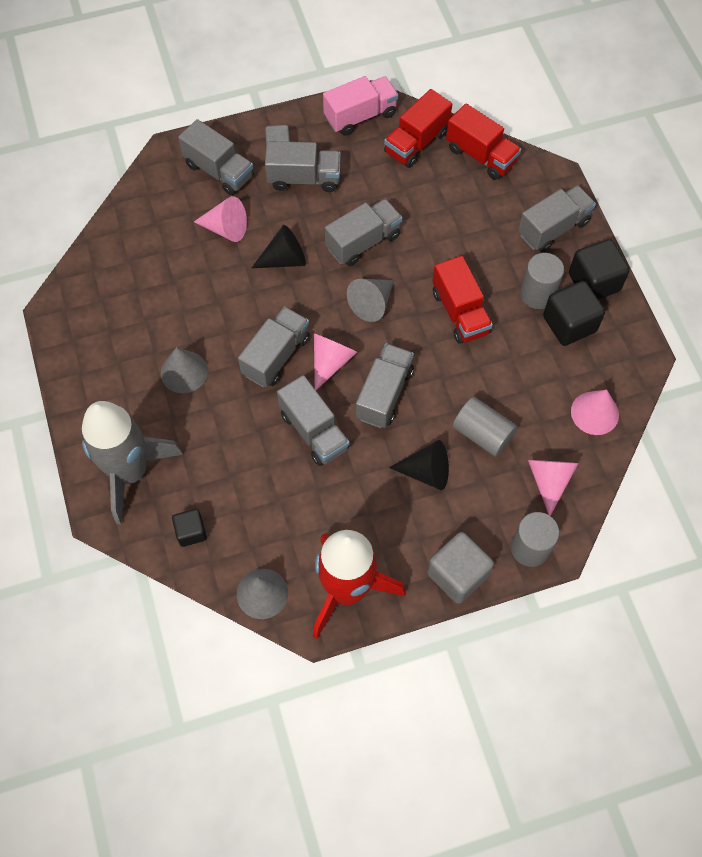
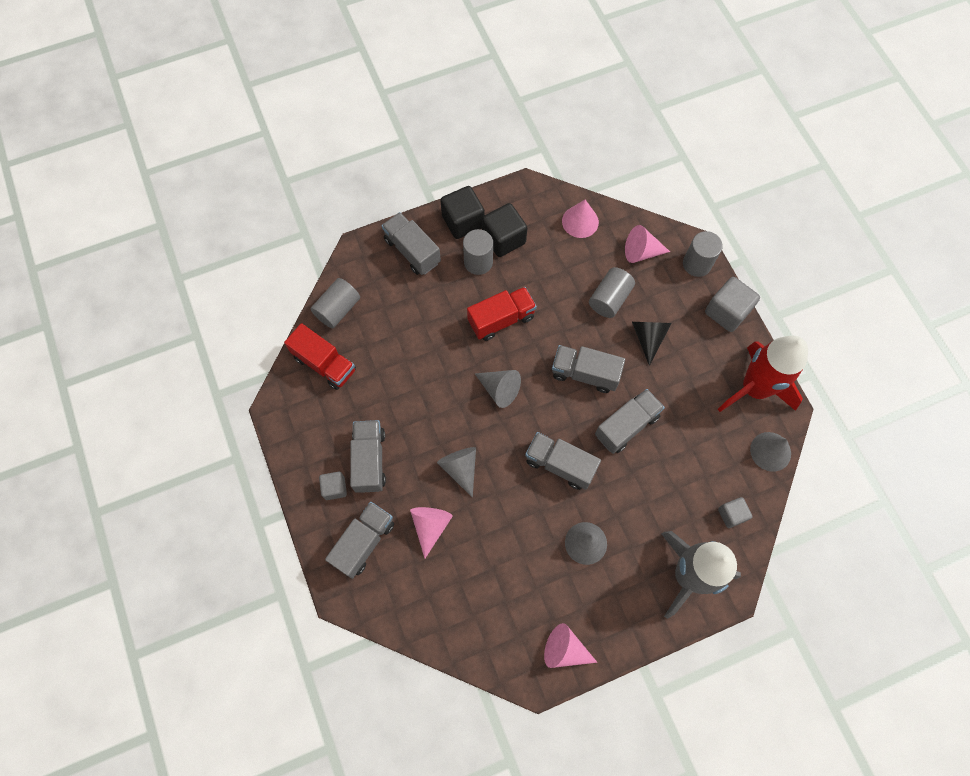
camera: 95 degrees left, 5 degrees up
(191, 532) = (731, 514): black cube -> grey cube
(284, 259) = (460, 468): black cone -> grey cone
(331, 362) = (560, 418): pink cone -> pink cone (565, 649)
(360, 116) = (294, 415): pink truck -> none
(363, 242) = (437, 402): grey truck -> none
(481, 155) = (338, 309): red truck -> grey cylinder

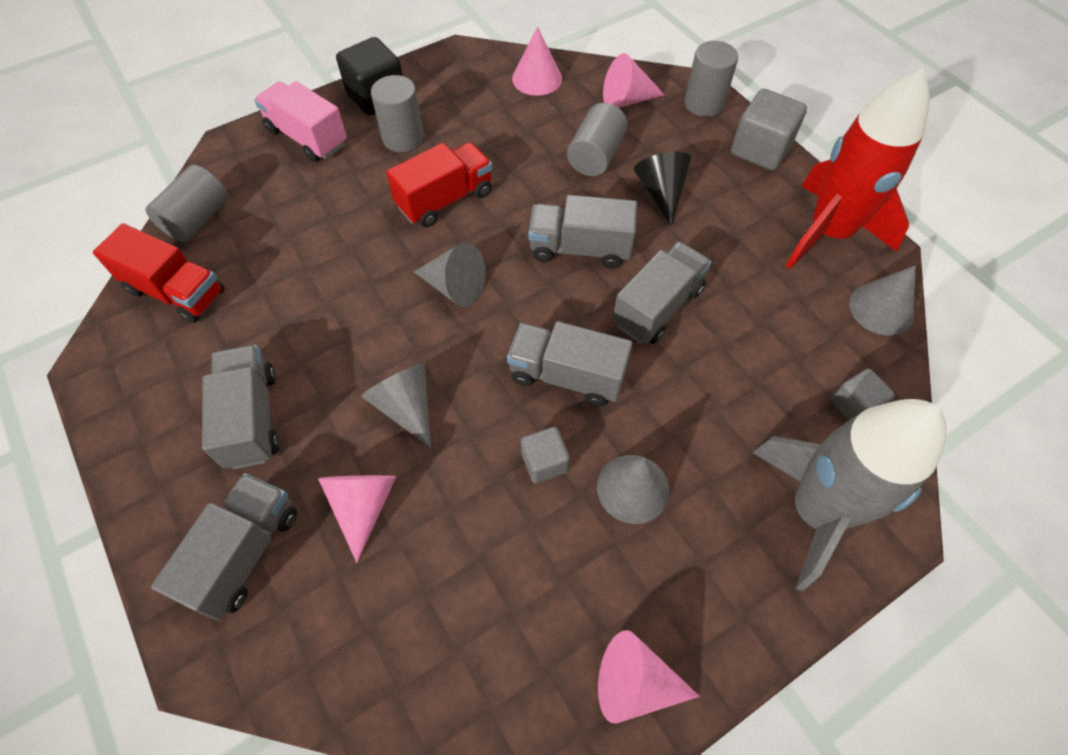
camera: 10 degrees left, 10 degrees down
(335, 488) = (191, 471): grey cube -> grey cube (544, 462)
(412, 251) = (307, 137): grey truck -> pink truck
(504, 239) = (436, 109): black cube -> none

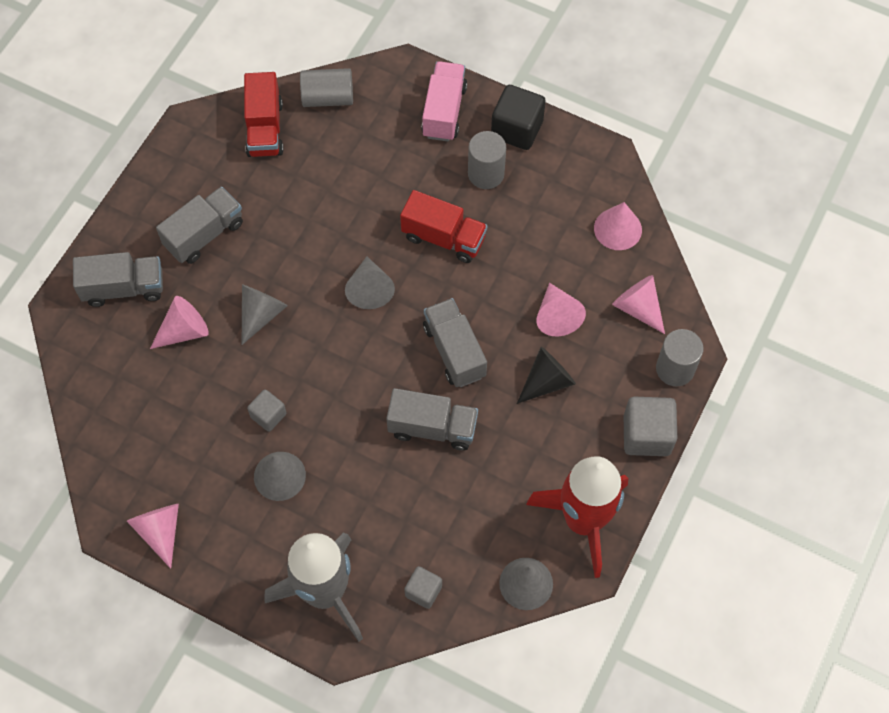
camera: 60 degrees right, 5 degrees up
(567, 376) = (339, 397): grey truck -> none
(595, 156) = (556, 316): grey cylinder -> pink cone

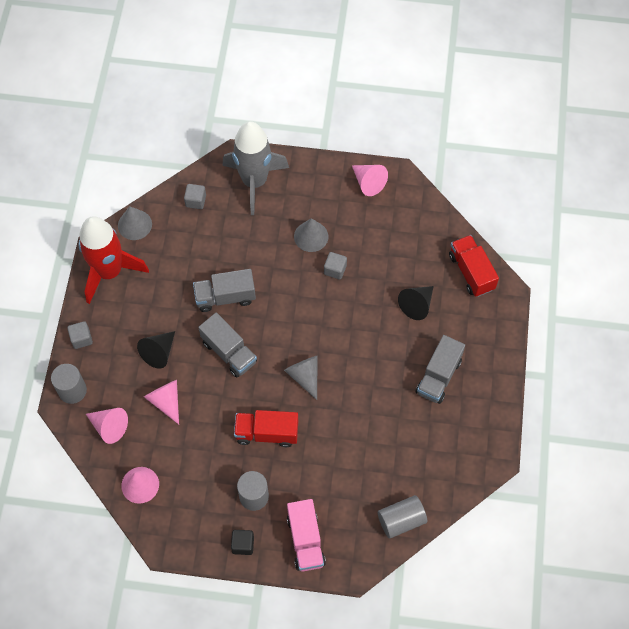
camera: 160 degrees right, 0 degrees up
(124, 288) = (473, 320): grey truck -> none
(184, 331) = (417, 305): pink cone -> black cone
(261, 314) = (371, 333): grey cone -> none
(265, 129) = (436, 476): red truck -> red truck (471, 272)
(517, 129) = (243, 544): black cube -> black cube, size x0.59
(646, 435) = (81, 339): grey cube -> grey cube, size x0.59

